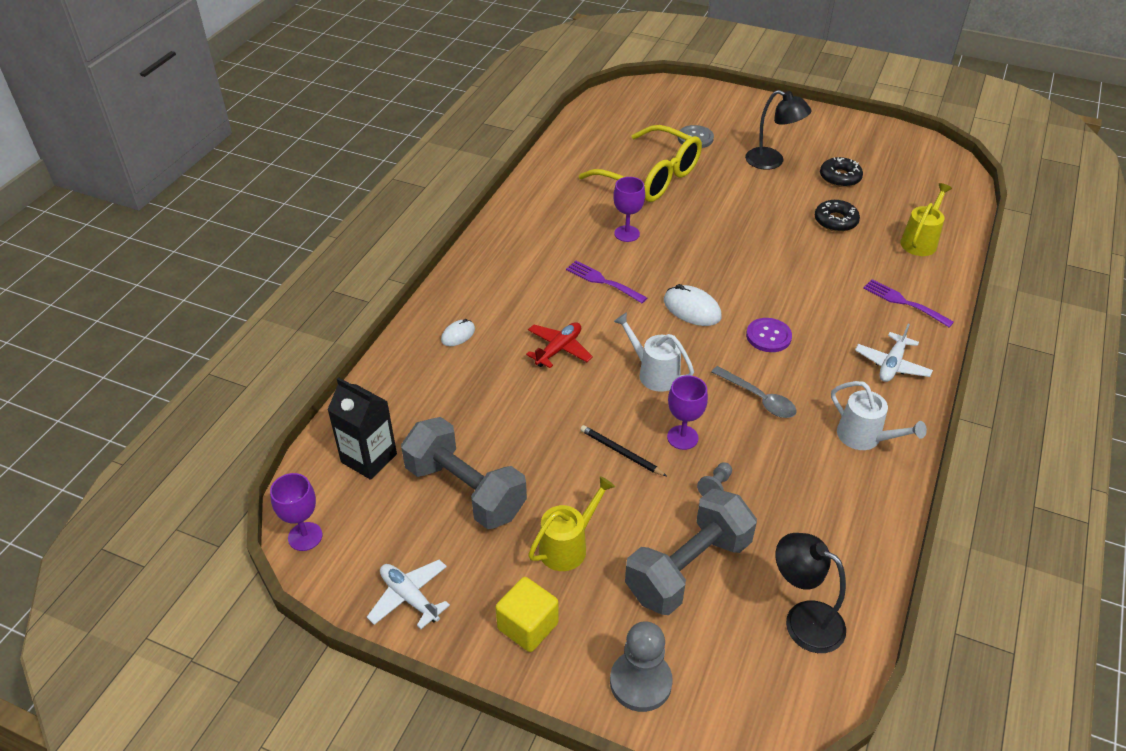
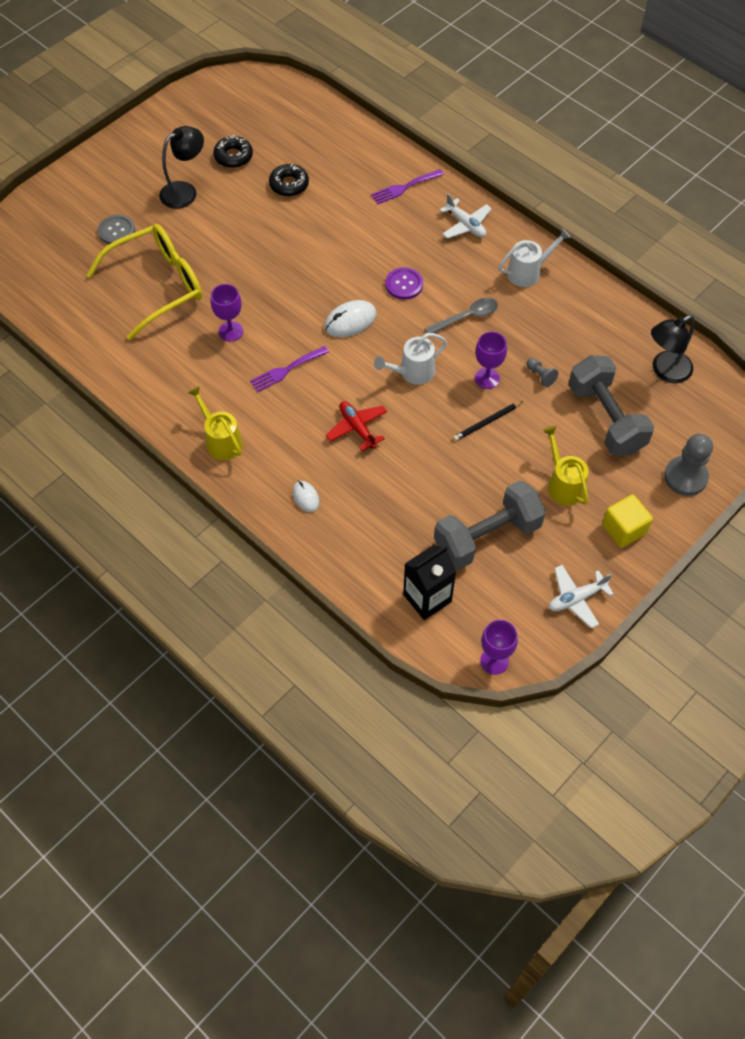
camera: 70 degrees left, 15 degrees up
(920, 241) = (341, 145): yellow watering can -> yellow watering can (221, 440)

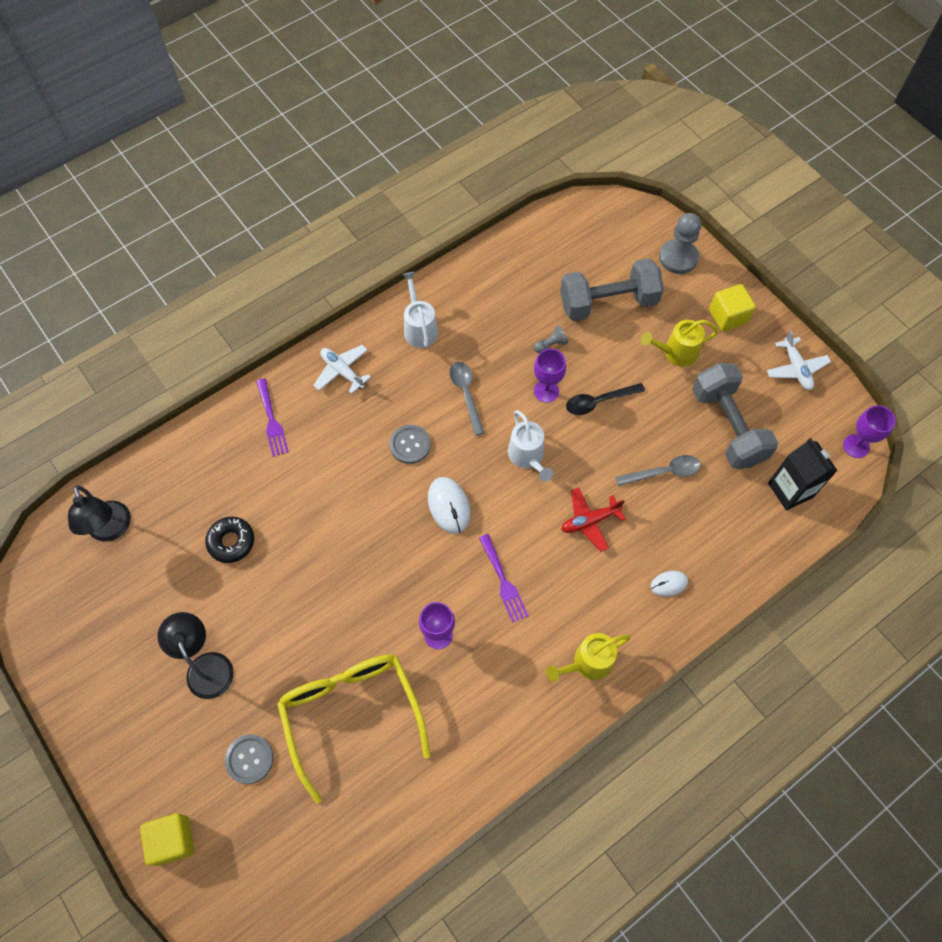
camera: 80 degrees left, 5 degrees up
(55, 201) = (173, 840): none -> yellow cube
(233, 156) = (165, 600): black donut -> none
(404, 284) = (410, 445): purple button -> grey button
(421, 484) = (663, 472): none -> grey spoon
(465, 225) = (342, 371): white plane -> white plane turned 105 degrees counterclockwise
(487, 422) = (599, 401): black pencil -> black spoon
(665, 371) = (561, 244): black lamp -> black lamp (111, 530)

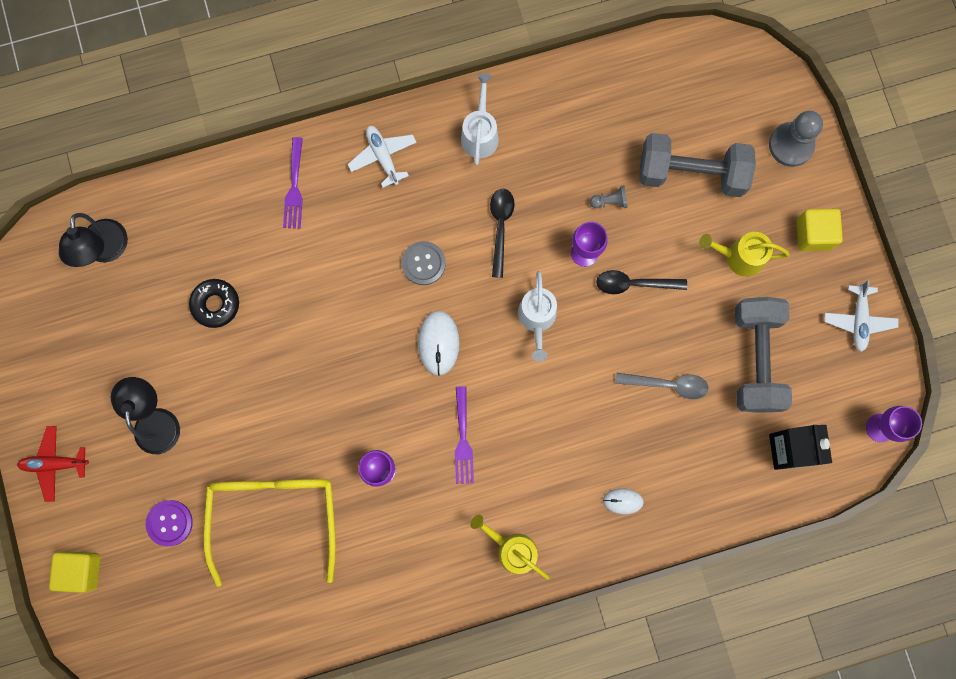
camera: 20 degrees right, 15 degrees up
(249, 759) = (169, 523): grey button -> purple button
(466, 394) = (500, 227): grey spoon -> black spoon
(587, 663) = (512, 549): yellow watering can -> yellow watering can turned 45 degrees clockwise
(589, 521) = (571, 409): red plane -> red plane (55, 463)

